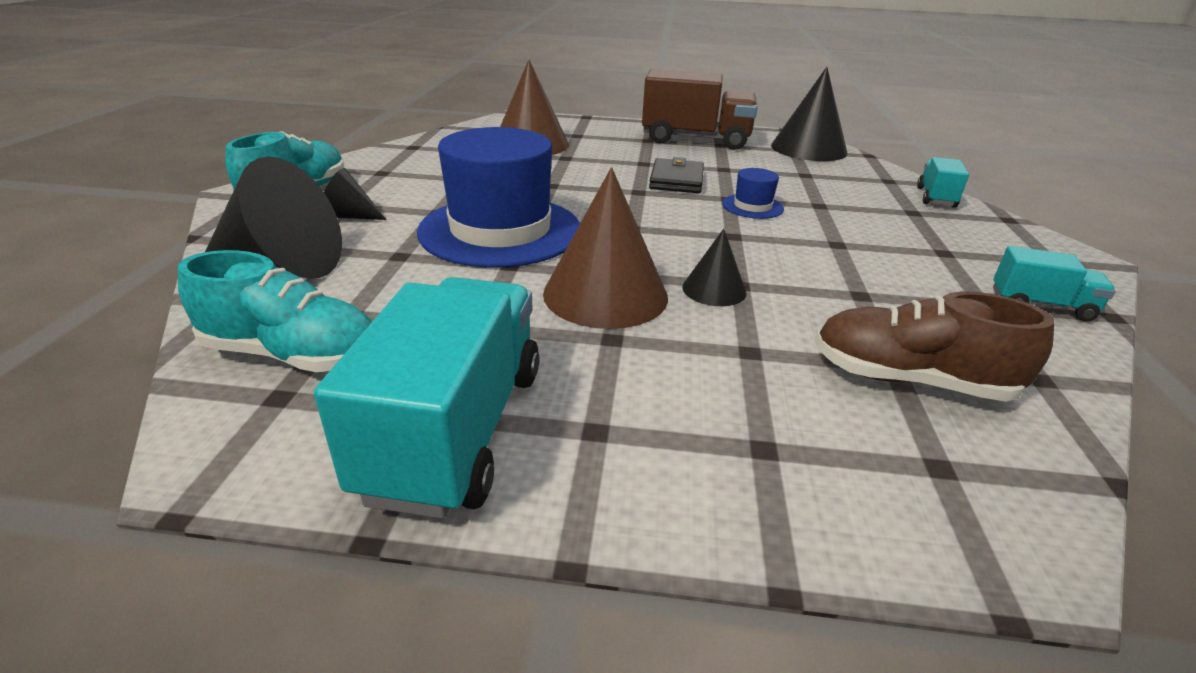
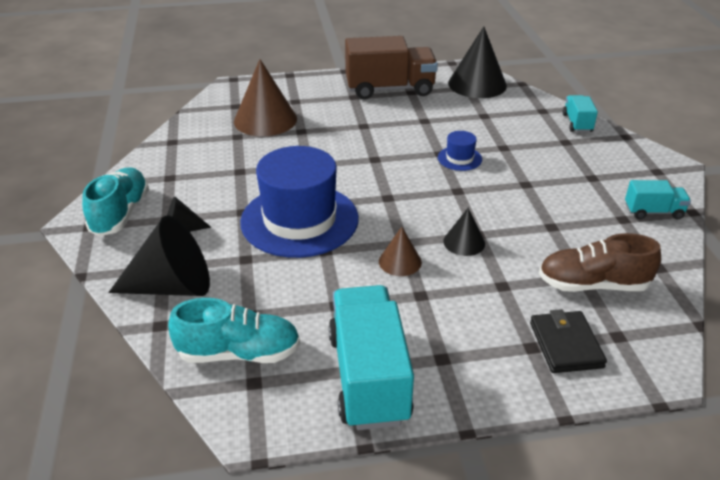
camera: 15 degrees left, 5 degrees up
(605, 294) = (400, 261): brown cone -> brown cone, size x0.52
(676, 180) = (396, 141): black wallet -> black wallet (566, 345)

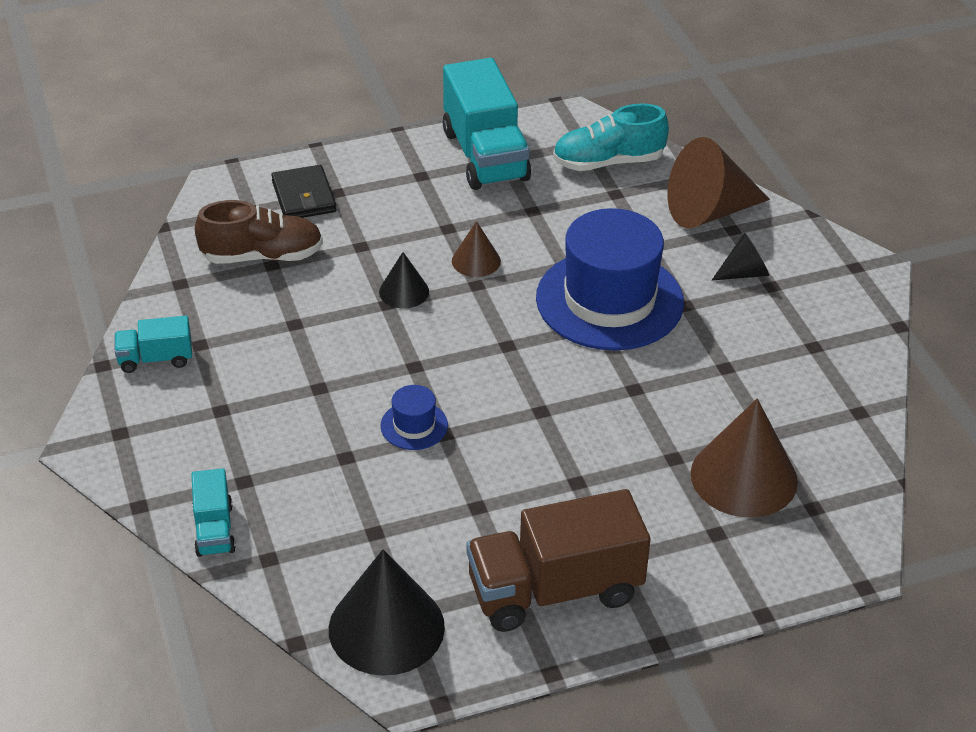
camera: 170 degrees right, 5 degrees up
(120, 214) = (832, 286): turquoise shoe -> none
(172, 286) = (709, 211): black cone -> brown cone

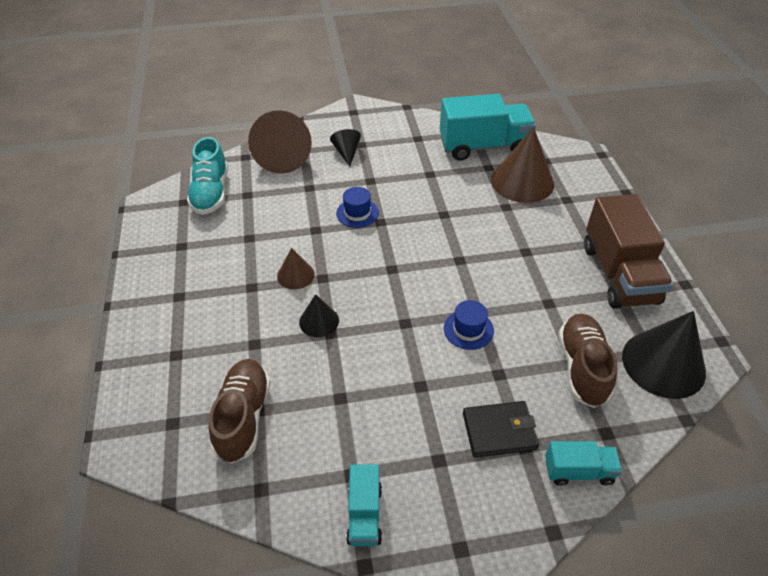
camera: 80 degrees left, 5 degrees up
(304, 197) = (172, 379): black wallet -> black wallet (499, 431)
(367, 539) = (582, 367): none -> brown shoe
(485, 155) = (172, 255): turquoise truck -> turquoise truck (484, 146)
(609, 300) = (357, 213): blue hat -> blue hat, size x0.42

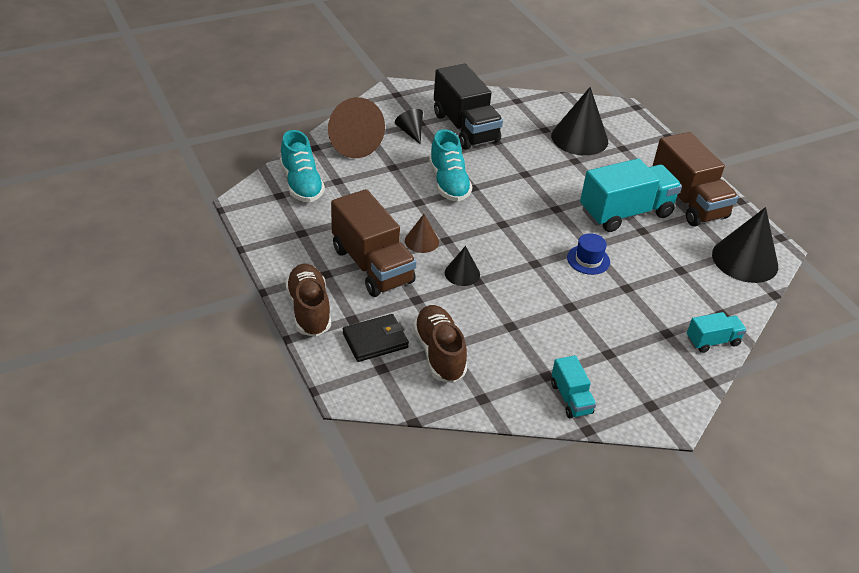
camera: 20 degrees left, 5 degrees down
(230, 295) = (372, 265): none -> brown truck
(357, 213) = (448, 183): blue hat -> turquoise shoe
(404, 155) = (465, 128): none -> black truck
(484, 146) = (532, 112): turquoise truck -> turquoise truck (625, 213)
(499, 431) = (644, 326): black wallet -> black wallet (375, 340)
(522, 182) = (579, 138): brown cone -> black cone
(582, 367) = (687, 272): brown shoe -> brown shoe (309, 310)

